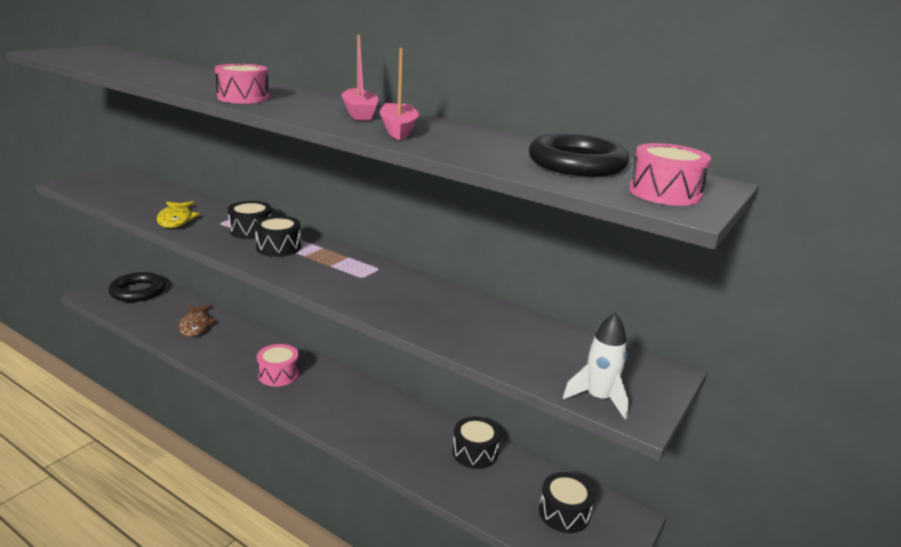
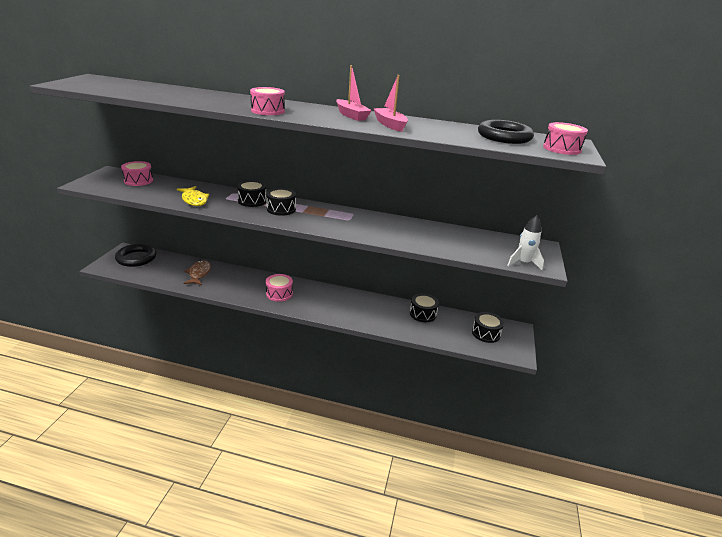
camera: 20 degrees left, 5 degrees up
(137, 187) = (138, 181): none -> pink drum
(196, 325) = (199, 274): brown fish -> brown fish turned 150 degrees counterclockwise

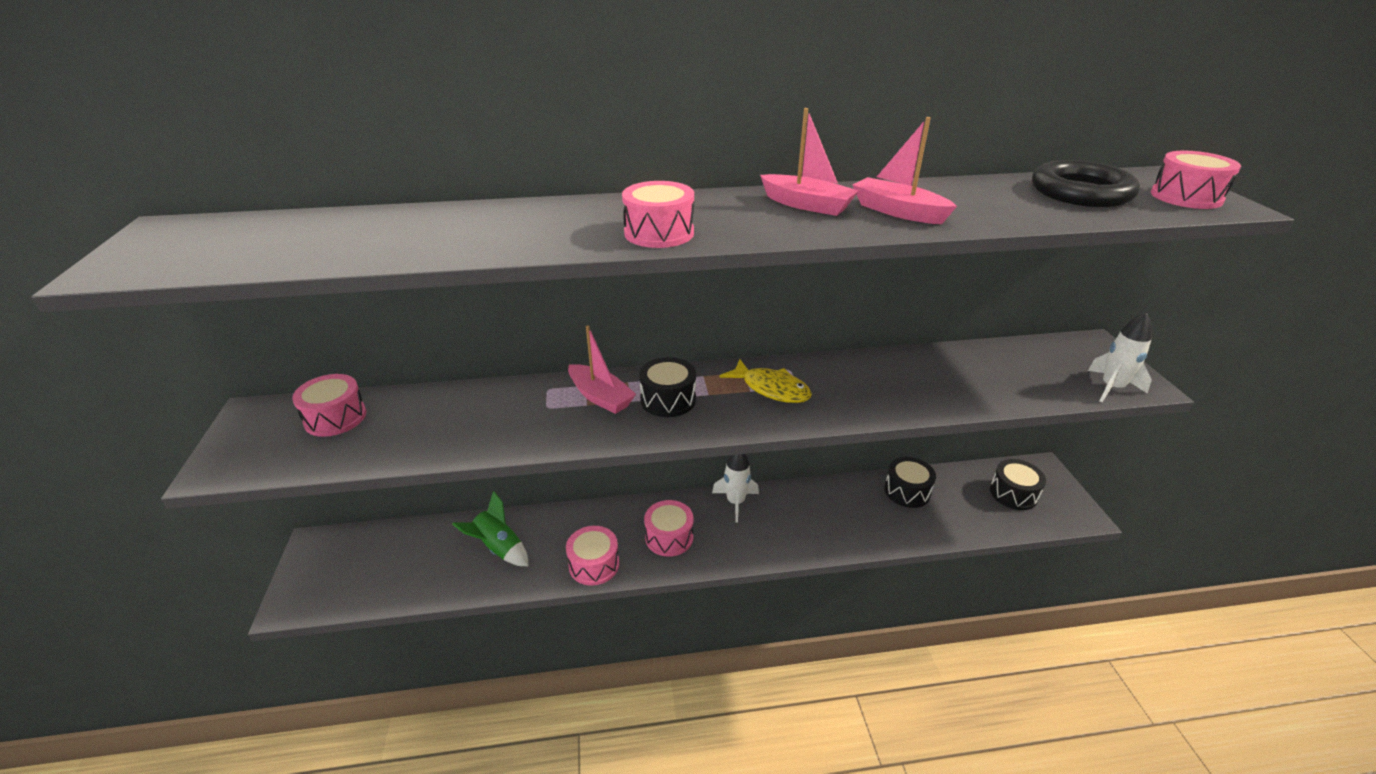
camera: 20 degrees left, 5 degrees up
(136, 258) = (350, 556): black ring -> none
(194, 200) = (493, 432): yellow fish -> yellow fish (771, 389)
(199, 274) = (498, 548): brown fish -> green rocket
(235, 292) = (594, 564): none -> pink drum
(252, 201) = (600, 397): black drum -> pink boat
(325, 291) = (735, 502): none -> white rocket

